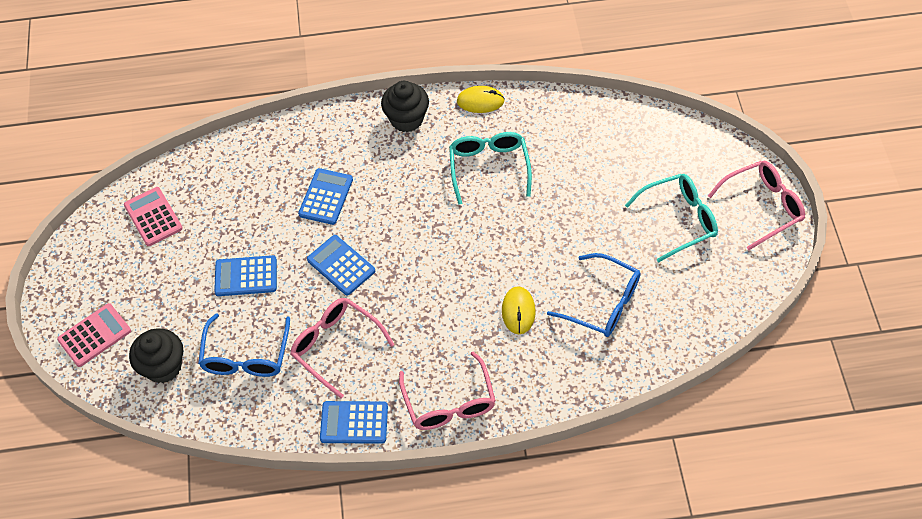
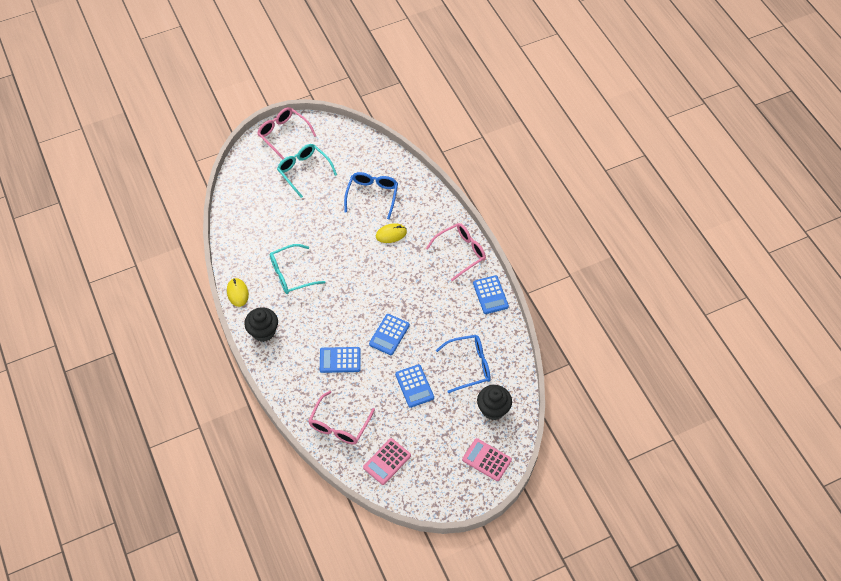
camera: 110 degrees left, 0 degrees up
(335, 346) = (445, 320): pink glasses -> pink glasses (339, 425)

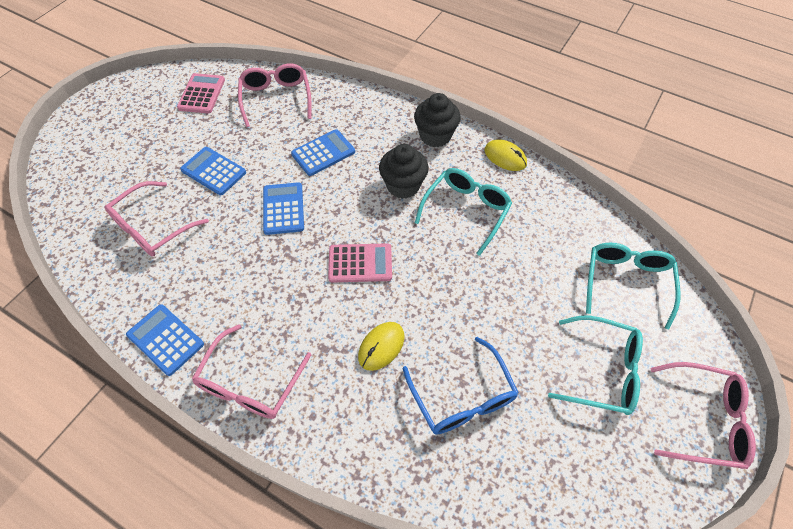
camera: 145 degrees right, 0 degrees up
(251, 195) = (626, 282): none -> turquoise glasses
(469, 365) = (152, 228): blue glasses -> pink glasses
(486, 460) = (84, 144): pink calculator -> pink calculator (360, 263)
(493, 409) = (96, 195): black cupcake -> black cupcake (403, 186)

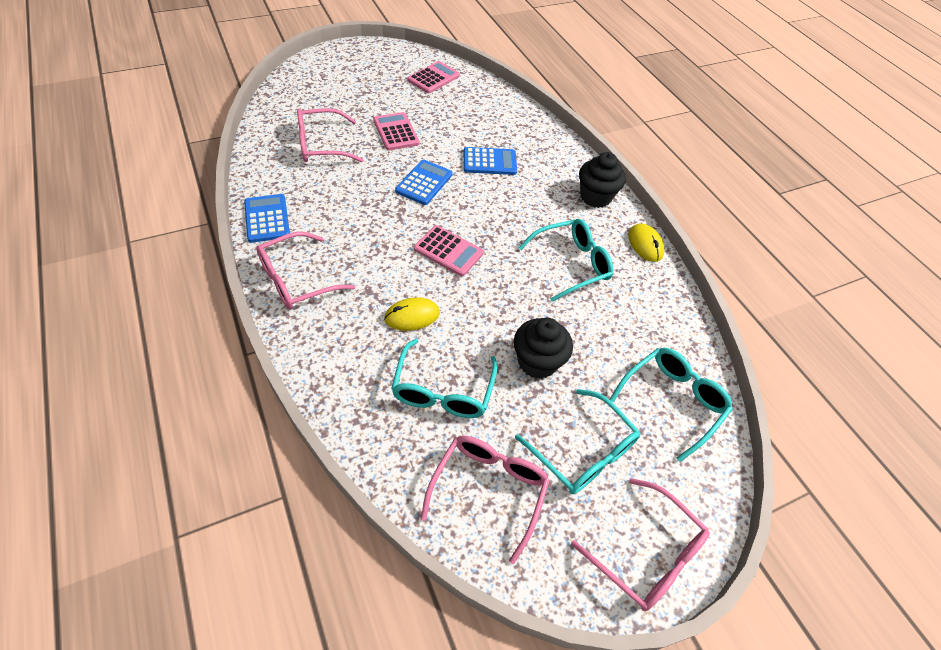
camera: 30 degrees right, 5 degrees down
(213, 171) = (396, 132): blue calculator -> pink calculator
(276, 98) = (487, 107): pink glasses -> pink glasses (489, 489)
(403, 186) = (533, 217): black cupcake -> black cupcake (537, 362)
(462, 397) = (443, 391): blue glasses -> turquoise glasses

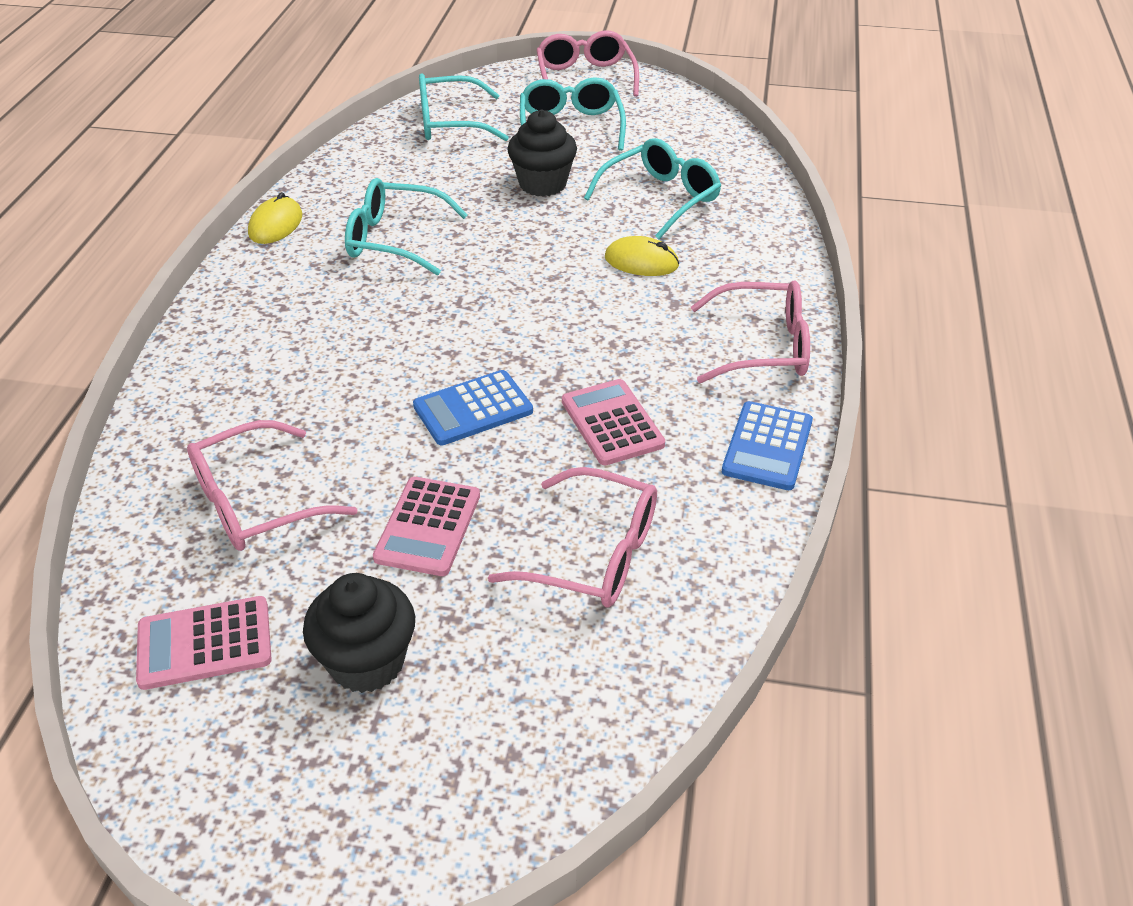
camera: 140 degrees left, 10 degrees down
(448, 251) = (532, 306): pink calculator -> pink calculator (612, 423)
(489, 162) = (329, 402): blue calculator -> none
(489, 489) = (675, 137): pink glasses -> pink glasses (255, 503)
(595, 197) = (249, 293): black cupcake -> black cupcake (367, 662)

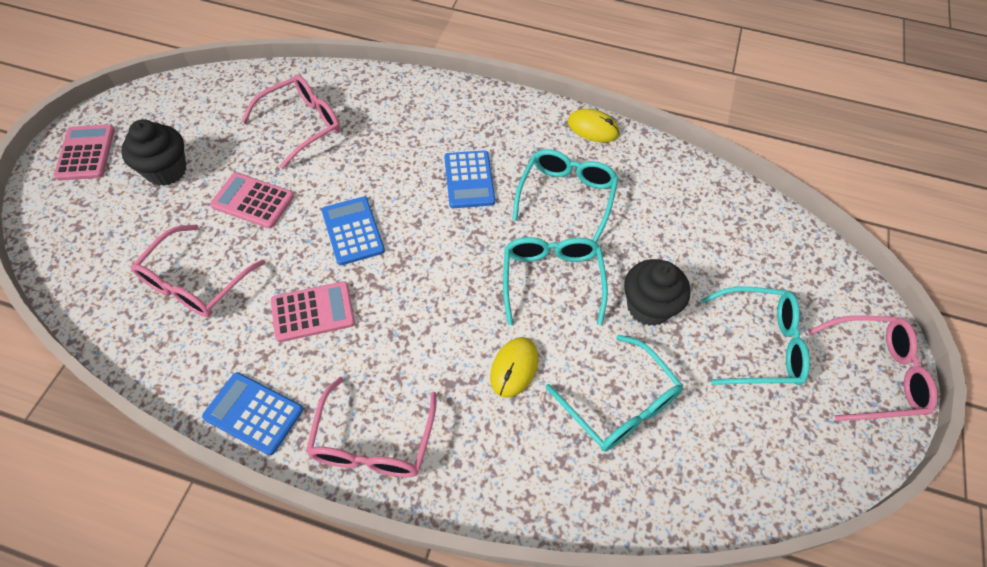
camera: 95 degrees right, 15 degrees up
(205, 643) = (209, 109): pink calculator -> pink calculator (86, 153)
(255, 503) = (302, 125): pink glasses -> pink glasses turned 75 degrees clockwise
(371, 316) = (469, 180): none -> blue calculator
(450, 123) = (759, 244): turquoise glasses -> turquoise glasses (551, 279)

